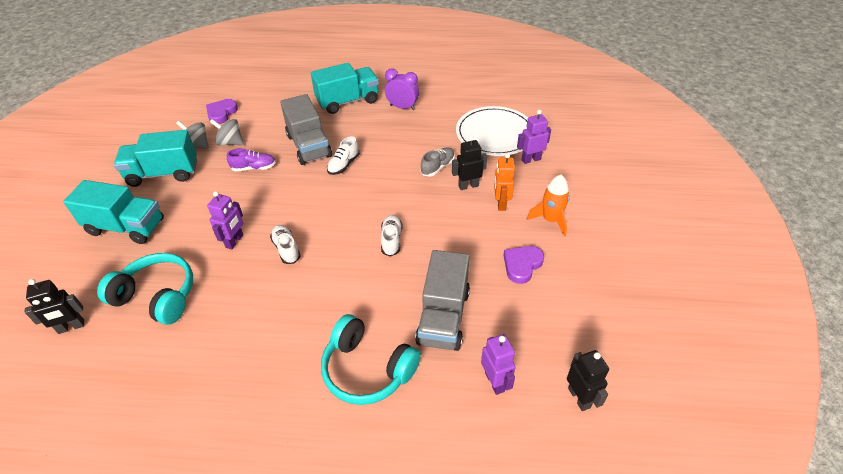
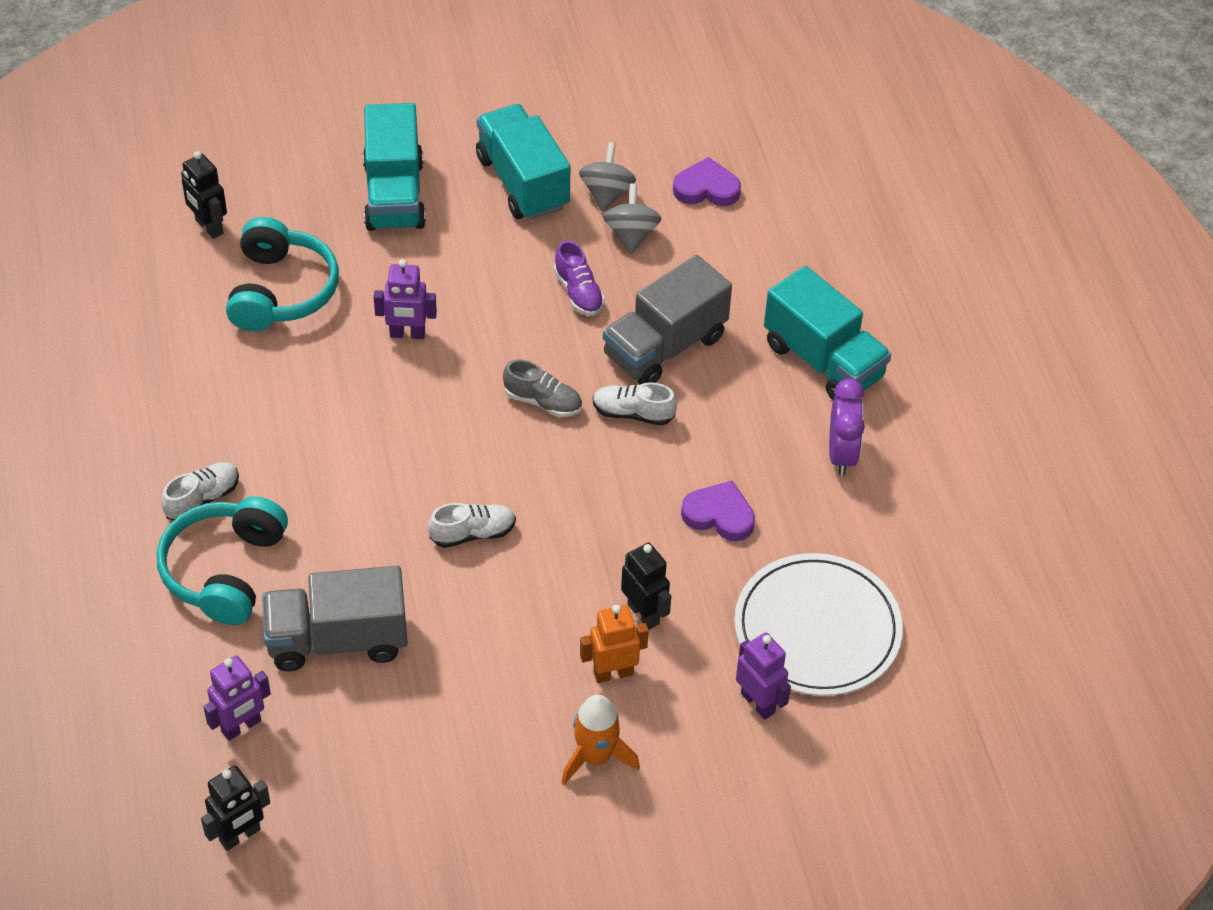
camera: 70 degrees right, 5 degrees up
(286, 249) = (411, 403): white shoe -> white shoe (203, 499)
(438, 167) = (678, 555): grey shoe -> grey shoe (543, 401)
(522, 265) = (473, 728): purple heart -> purple heart (719, 515)

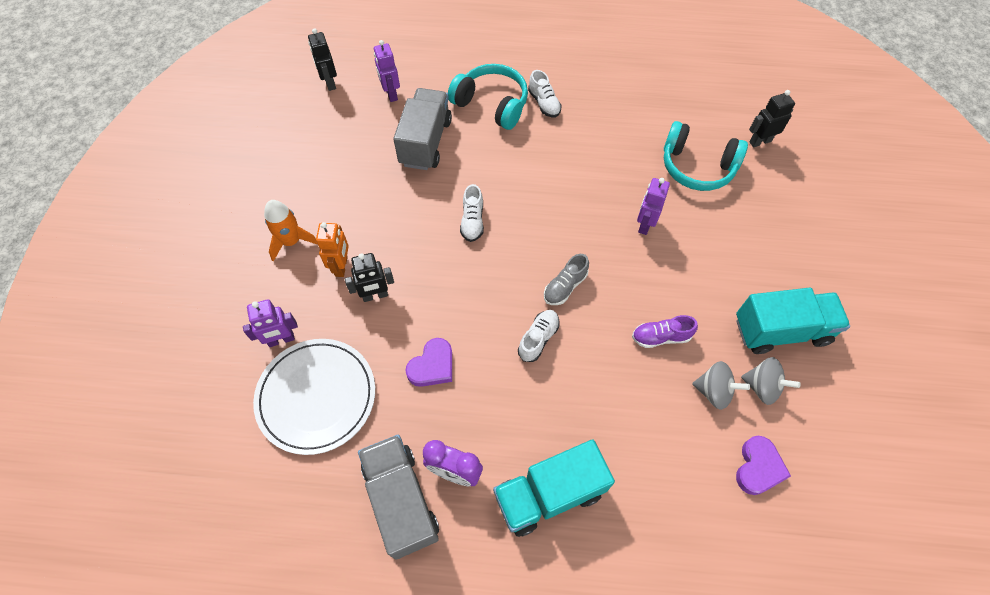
camera: 110 degrees right, 10 degrees up
(394, 195) = (777, 246): turquoise truck -> none
(665, 347) = (594, 379): grey truck -> grey truck (401, 500)

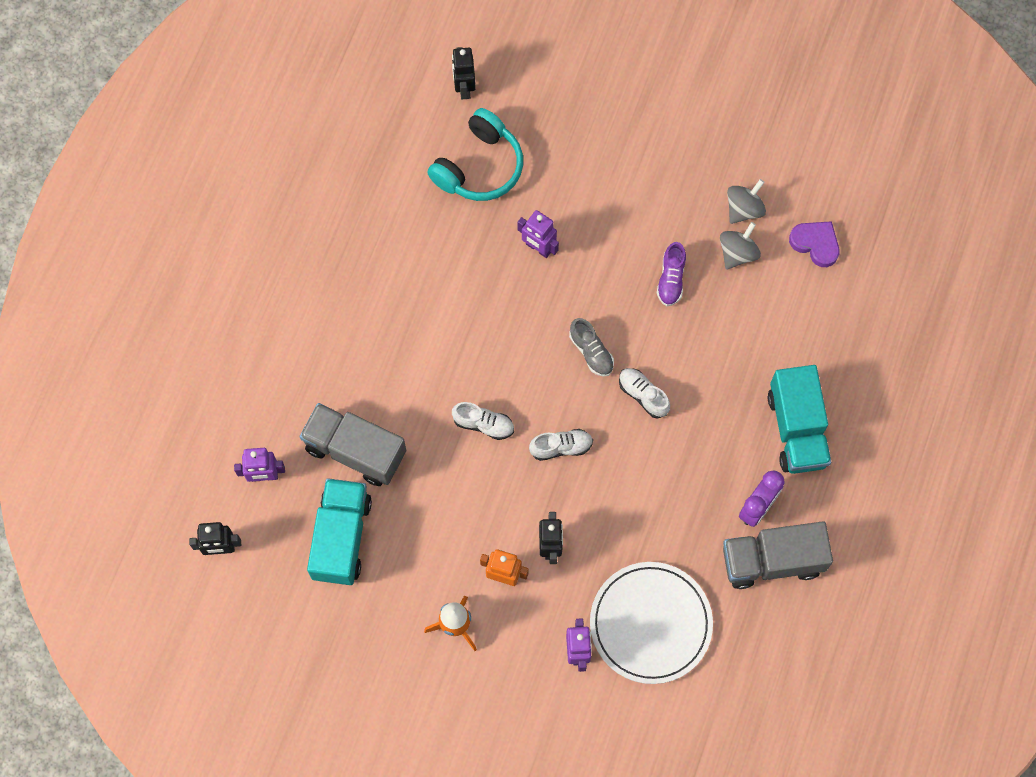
camera: 75 degrees left, 10 degrees up
(432, 366) = (646, 504): purple heart -> none
(491, 104) = (319, 360): turquoise headphones -> none
(544, 103) = (336, 300): white shoe -> white shoe (561, 447)
(781, 330) = (693, 167): turquoise truck -> turquoise truck (341, 537)

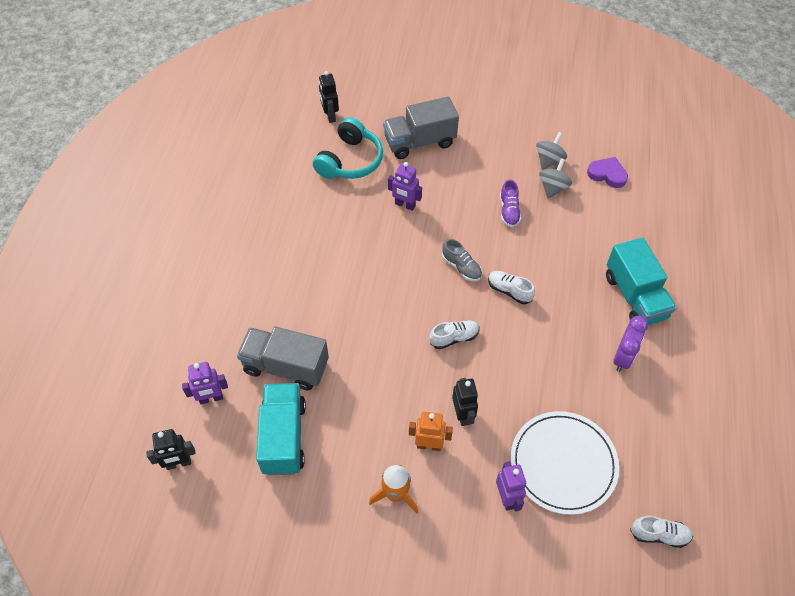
camera: 10 degrees left, 15 degrees down
(483, 424) = (388, 331): white shoe -> white shoe (659, 535)
(772, 561) = (648, 396): grey truck -> grey truck (420, 142)

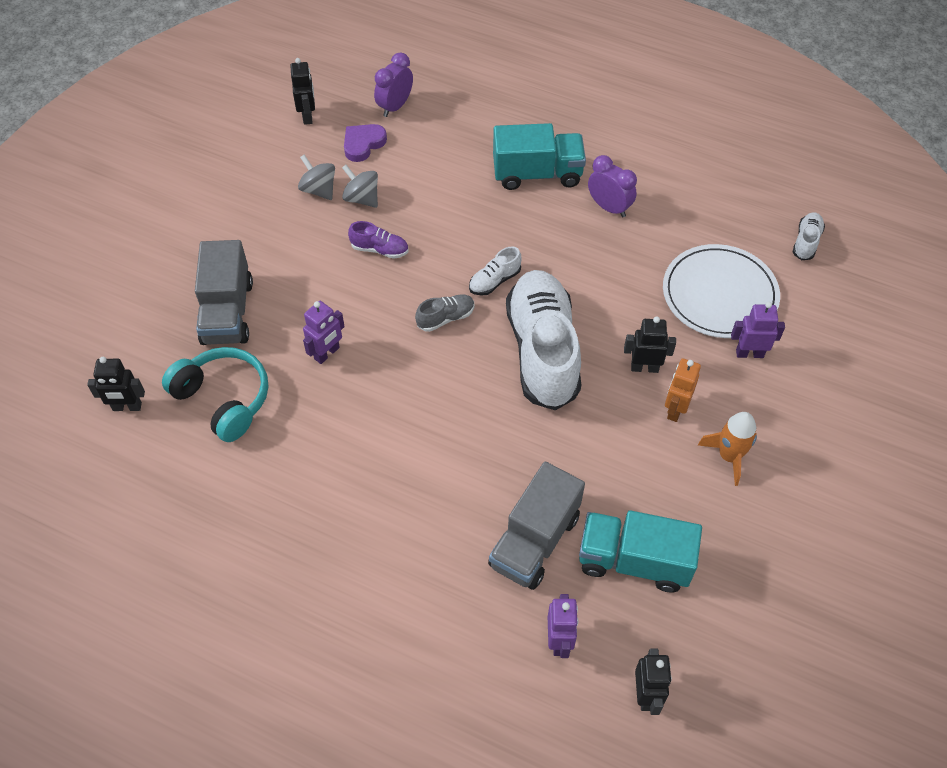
camera: 75 degrees left, 0 degrees up
(454, 338) = (542, 350): white shoe -> white shoe, size x2.45
(618, 134) = (308, 116): none -> black robot
(657, 184) = (395, 106): none -> purple clock

